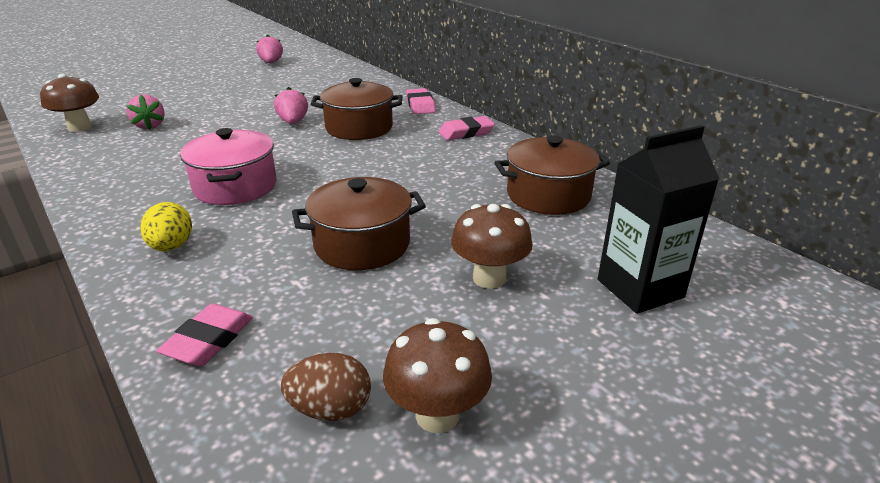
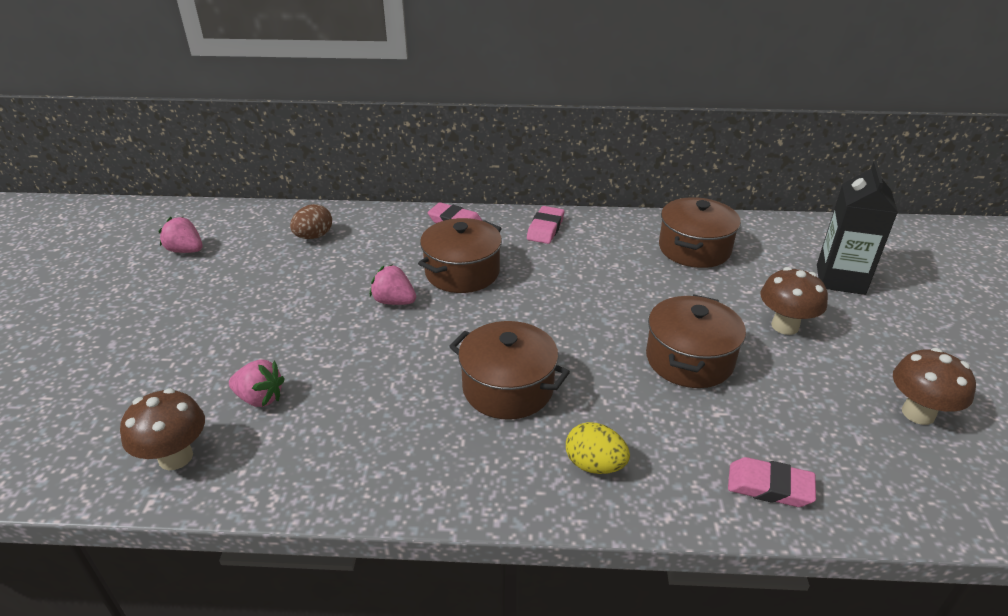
camera: 50 degrees left, 5 degrees up
(209, 340) = (769, 486): pink eraser -> pink eraser turned 45 degrees counterclockwise
(235, 186) = (508, 388): pink pot -> brown pot
(330, 409) = (888, 455): brown egg -> brown egg (314, 236)

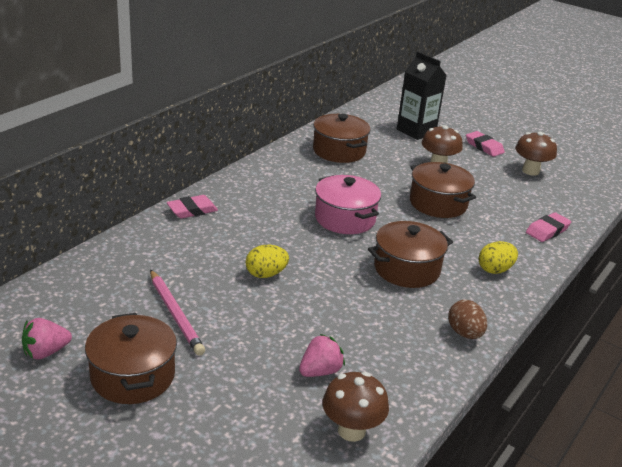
camera: 60 degrees left, 5 degrees down
(283, 282) = (175, 314): none -> pink pencil
(314, 236) = (122, 277): brown egg -> brown egg (464, 333)
(394, 301) = (266, 274): pink strawberry -> yellow egg
(462, 272) = (263, 234): brown pot -> brown pot (133, 376)
(545, 229) = (250, 183): pink eraser -> pink eraser (484, 147)
(557, 307) = (345, 218): none -> pink pot

